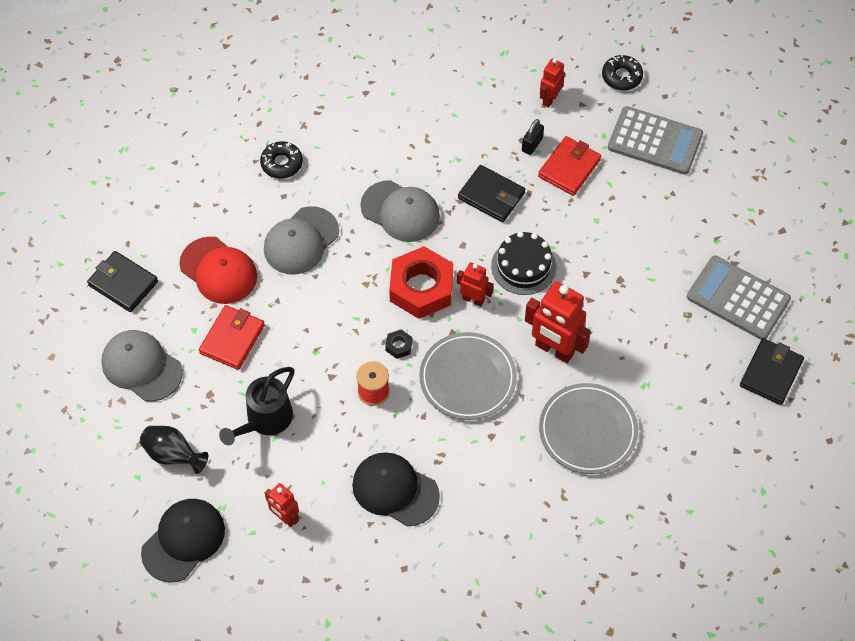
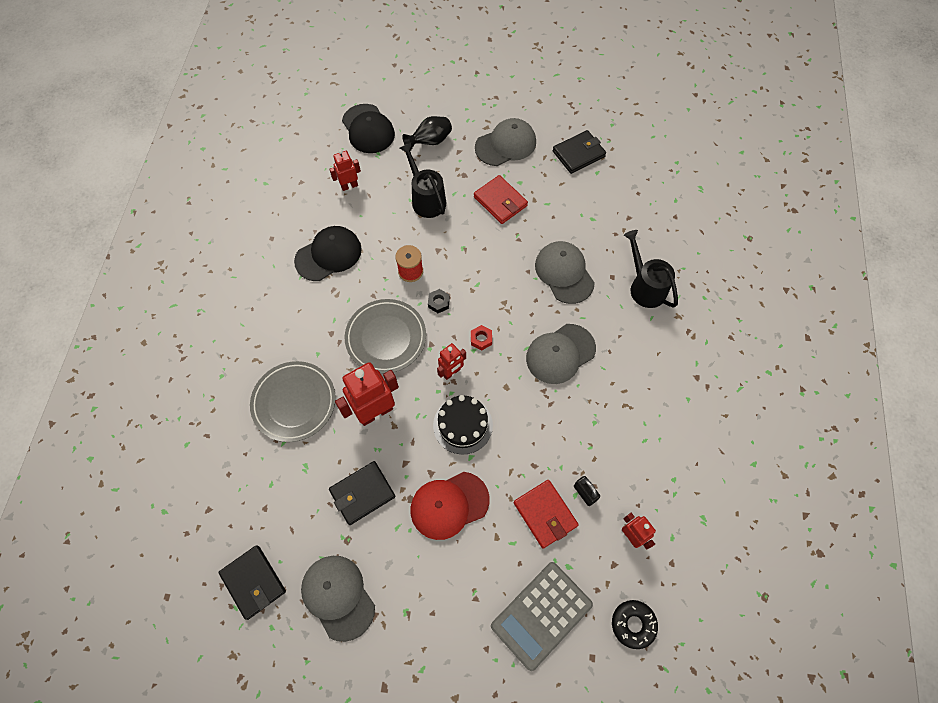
camera: 115 degrees right, 5 degrees up
(218, 271) = (562, 212): red cap -> red cap (449, 505)
(282, 163) = (644, 286): black donut -> black watering can
(421, 288) = (481, 339): red nut -> red nut, size x0.40
(491, 196) = (544, 432): black wallet -> black wallet (362, 493)
(738, 298) = (338, 596): grey calculator -> grey cap

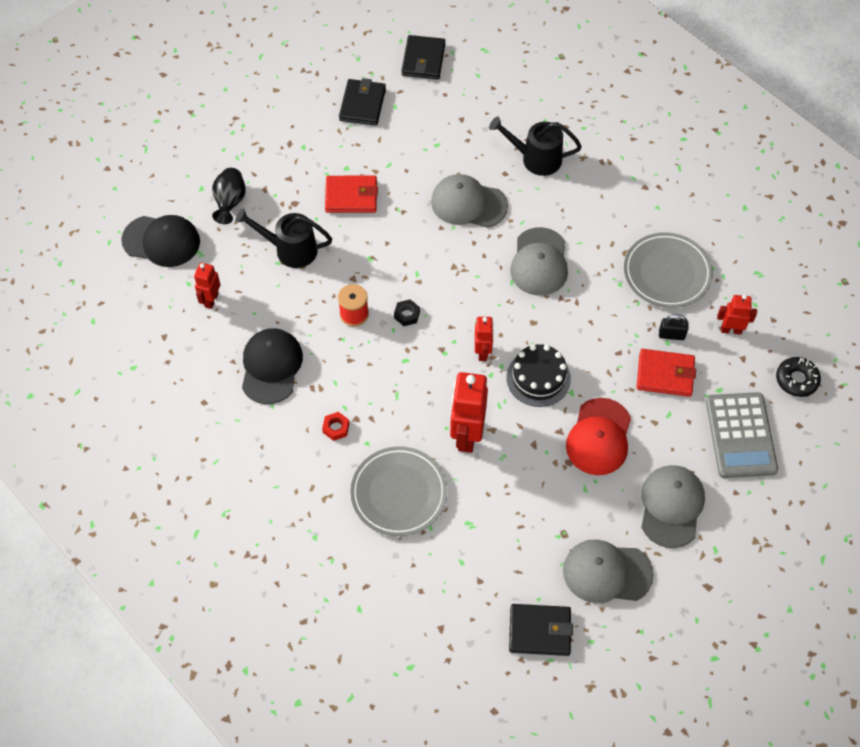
camera: 50 degrees left, 5 degrees down
(362, 493) = (533, 495): black wallet -> black wallet (423, 60)
(386, 337) = (402, 379): grey plate -> grey plate (667, 273)
(481, 339) = (472, 308): red nut -> red nut (336, 428)
(506, 145) = (296, 149): grey cap -> grey cap (671, 506)

